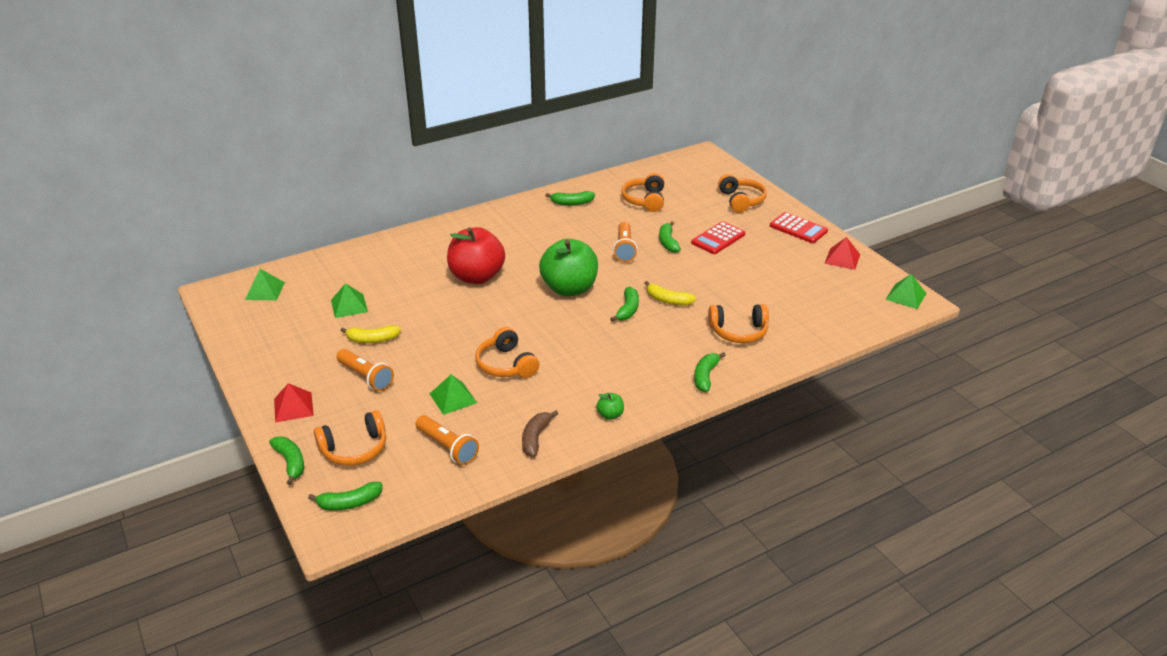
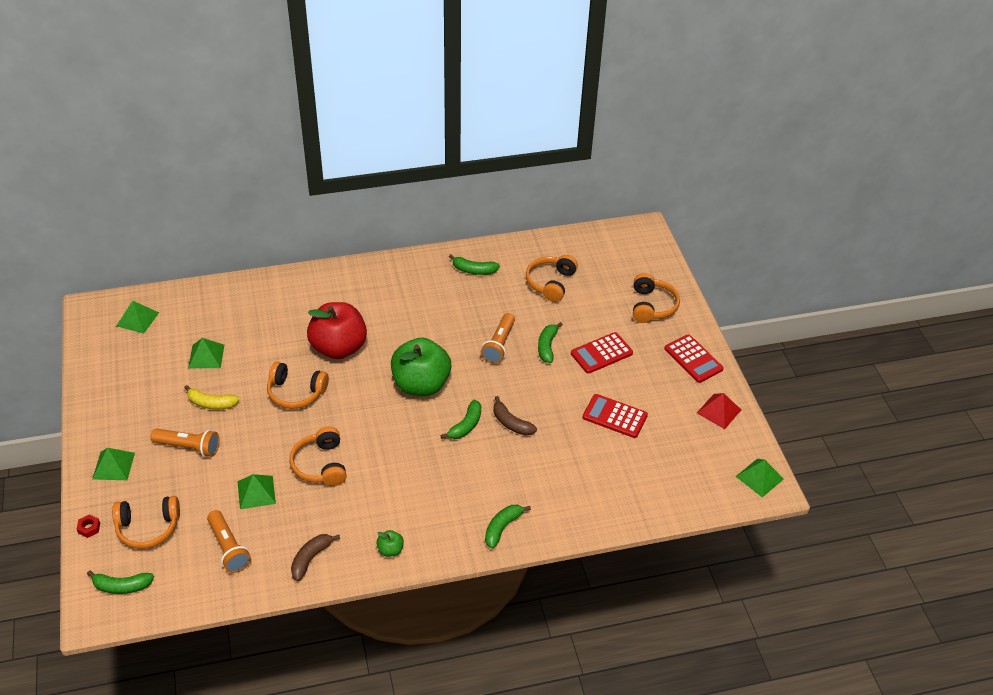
camera: 15 degrees right, 10 degrees up
(290, 462) = (89, 528): green banana -> red nut
(293, 407) = (113, 465): red pyramid -> green pyramid
(366, 377) = (189, 447): orange flashlight -> orange flashlight turned 45 degrees counterclockwise
(668, 300) = (511, 423): yellow banana -> brown banana
(738, 332) = (562, 481): orange headphones -> orange headphones (296, 393)
(756, 278) = (614, 416): none -> red calculator

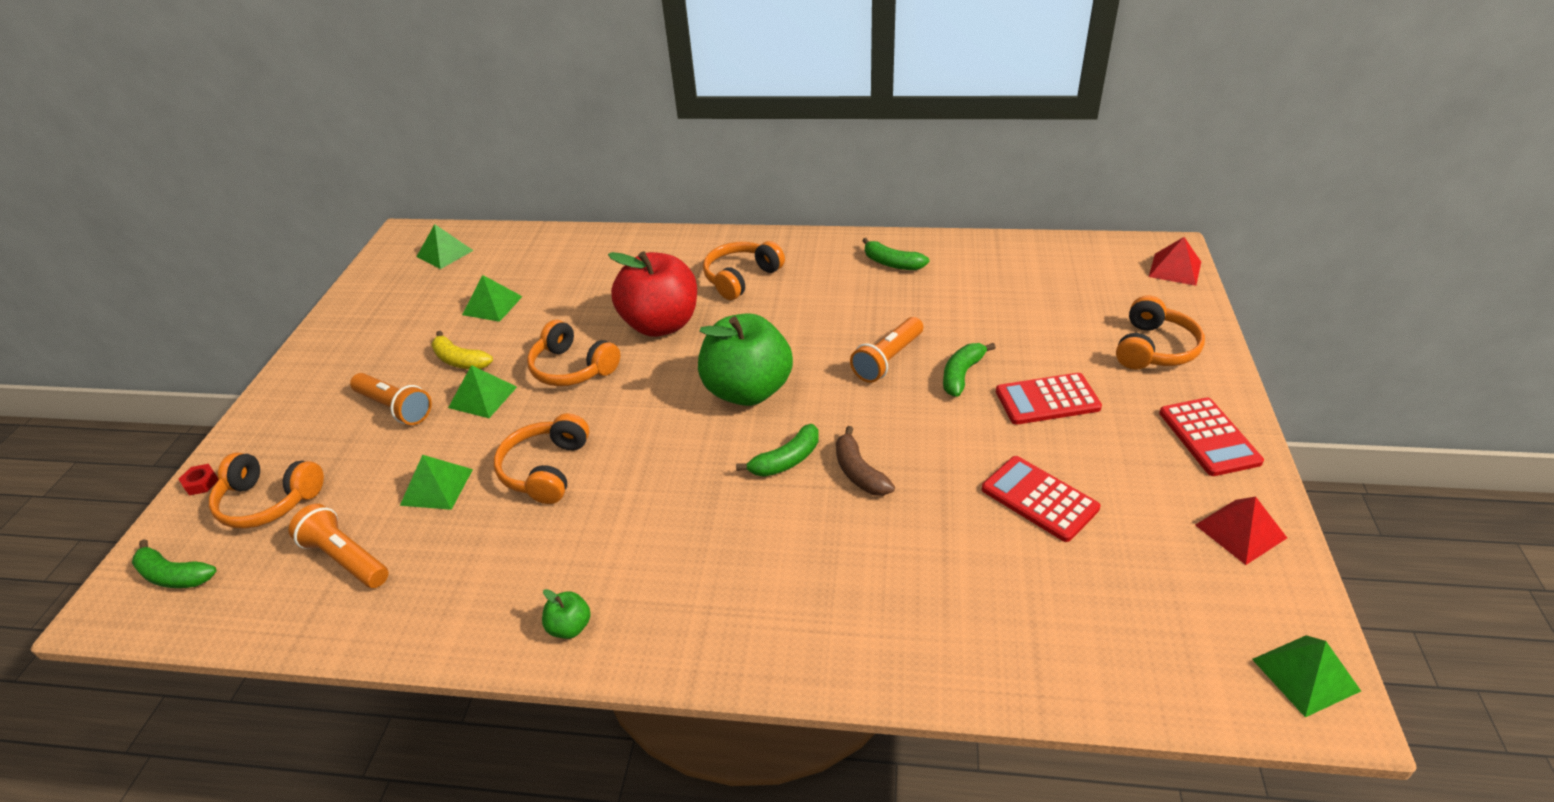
camera: 25 degrees right, 5 degrees down
(113, 465) = (292, 411): green pyramid -> green pyramid (482, 397)
(228, 548) = (346, 558): orange flashlight -> orange flashlight turned 135 degrees clockwise
(311, 558) = (445, 607): brown banana -> none
(502, 527) = (770, 639): green banana -> none
(550, 283) = (999, 294): orange headphones -> orange headphones (741, 278)
(651, 244) = (1175, 269): none -> red pyramid

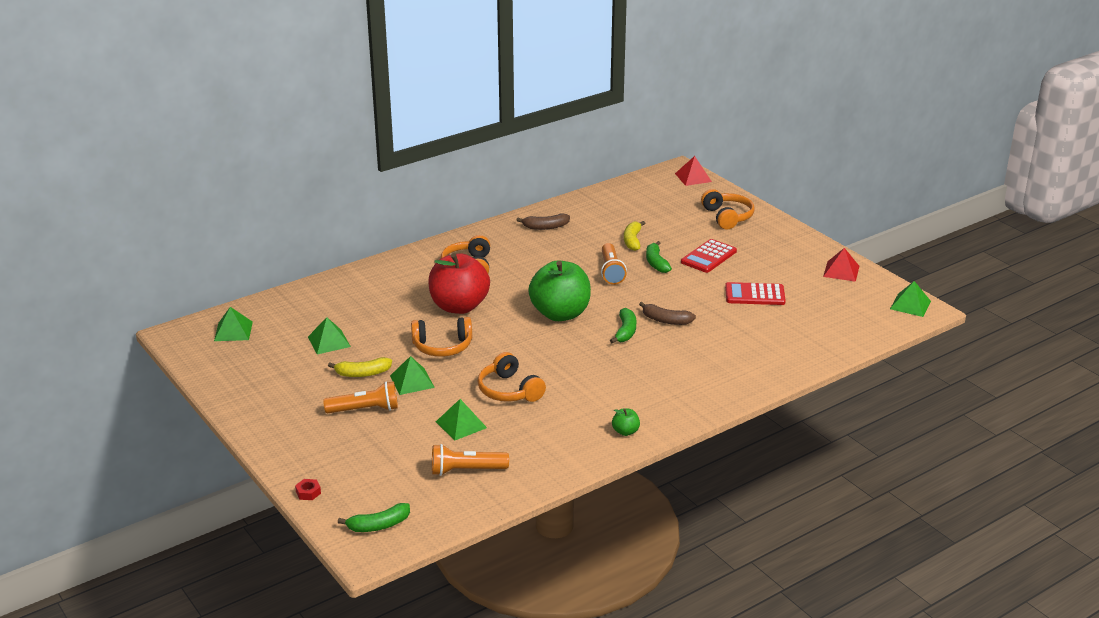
camera: 45 degrees left, 10 degrees down
(269, 501) = (371, 477): orange headphones -> none
(892, 263) = (545, 227): green banana -> brown banana
(973, 327) = (632, 240): none -> yellow banana
(1209, 437) = (791, 243): red calculator -> none

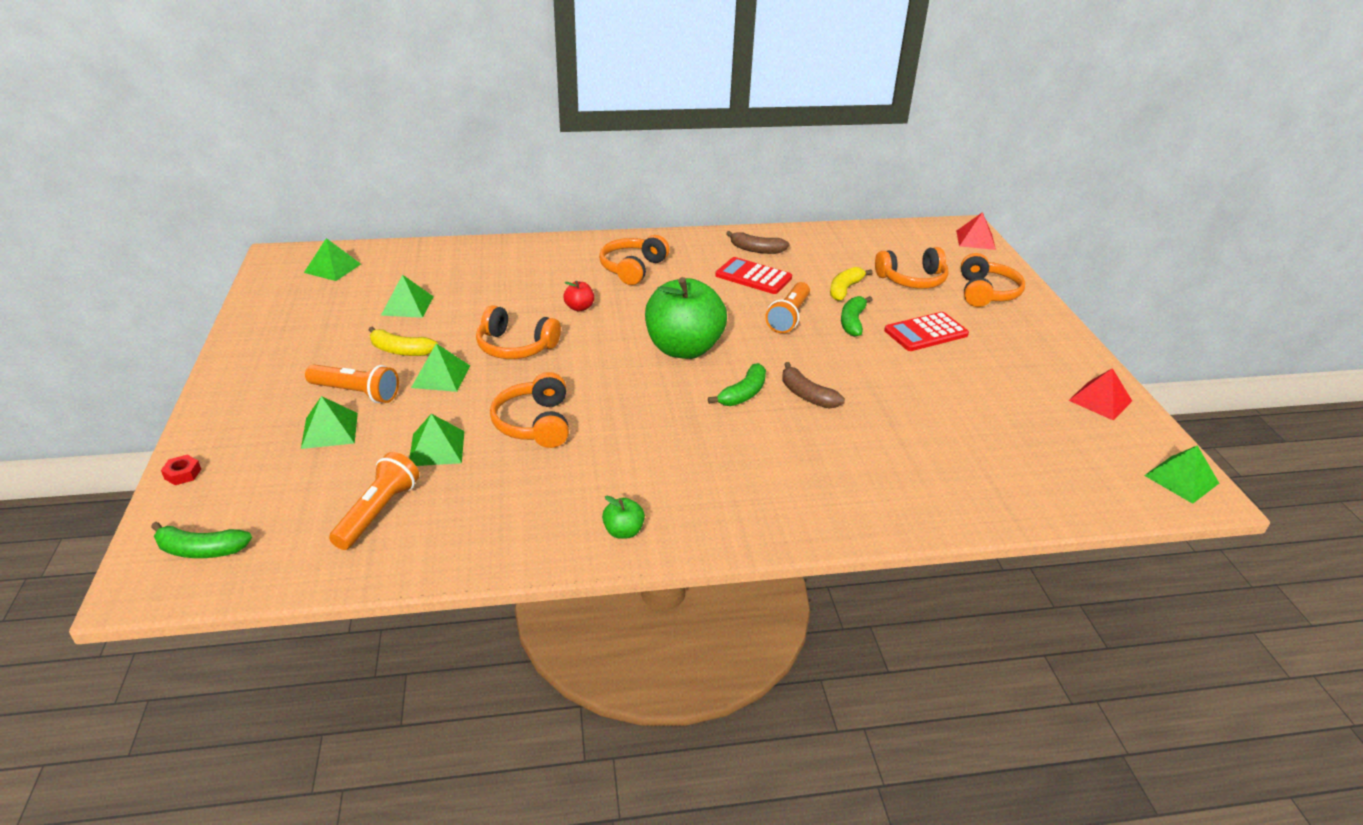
camera: 25 degrees right, 5 degrees up
(375, 437) = (329, 430): none -> green pyramid
(459, 306) = (579, 308): red apple -> red apple, size x0.40
(466, 470) = (378, 512): orange flashlight -> orange flashlight turned 90 degrees clockwise
(672, 221) = (912, 280): none -> orange headphones
(755, 295) = (952, 397): red calculator -> red calculator (753, 277)

